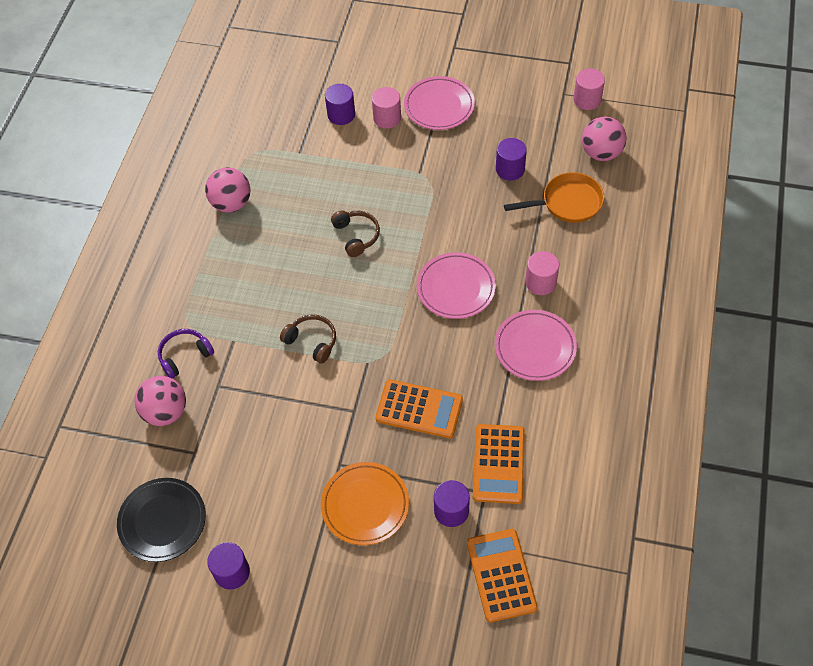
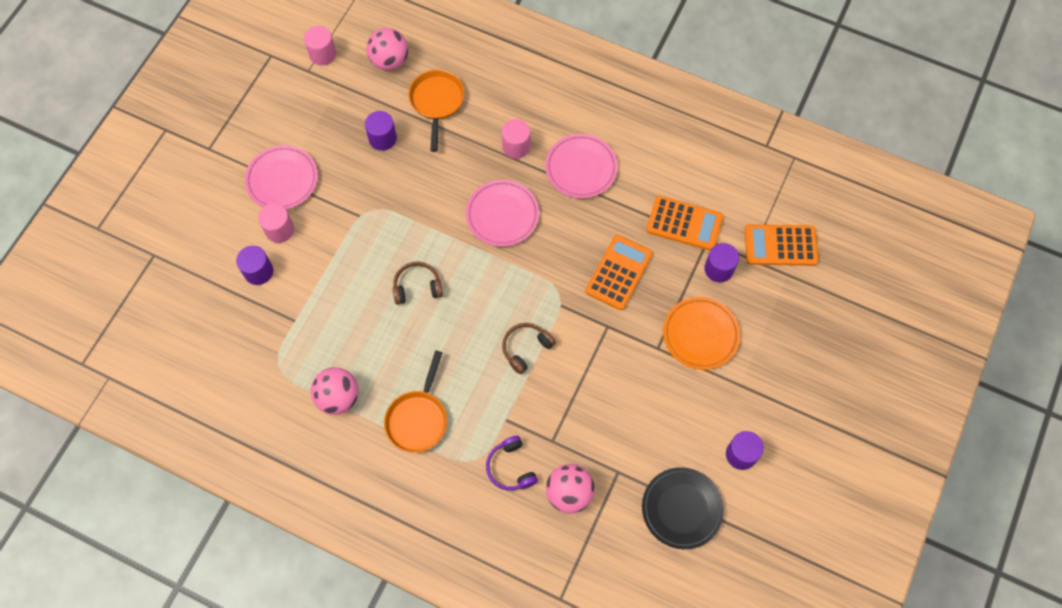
camera: 80 degrees left, 10 degrees up
(222, 269) = (418, 418): none -> orange pan

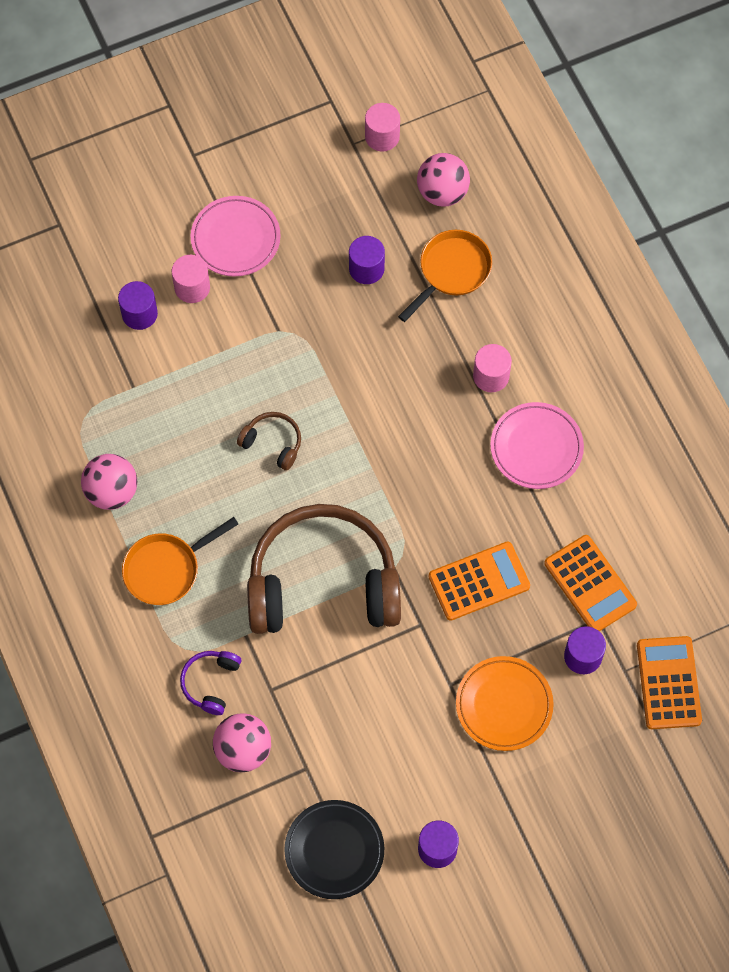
camera: 40 degrees right, 0 degrees up
(502, 215) = (415, 435): pink plate -> none
(526, 348) = (323, 583): brown headphones -> brown headphones, size x2.47
(780, 245) = (668, 683): orange calculator -> orange calculator turned 45 degrees clockwise

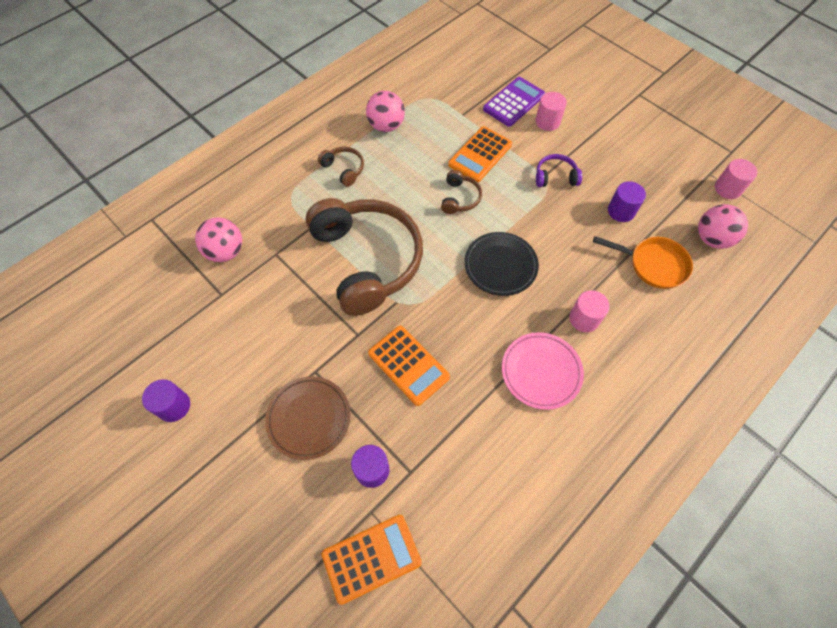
camera: 70 degrees right, 5 degrees down
(139, 314) = (514, 102): purple cylinder -> purple calculator
(166, 569) = (344, 169): orange pan -> brown headphones
(211, 683) = (270, 218): purple headphones -> purple headphones (555, 177)
(235, 239) = (595, 133): pink plate -> none
(334, 850) = (160, 333): black plate -> black plate (500, 266)
(504, 705) = (309, 418): orange plate -> brown plate
(590, 584) = (439, 455): orange calculator -> orange calculator (480, 155)

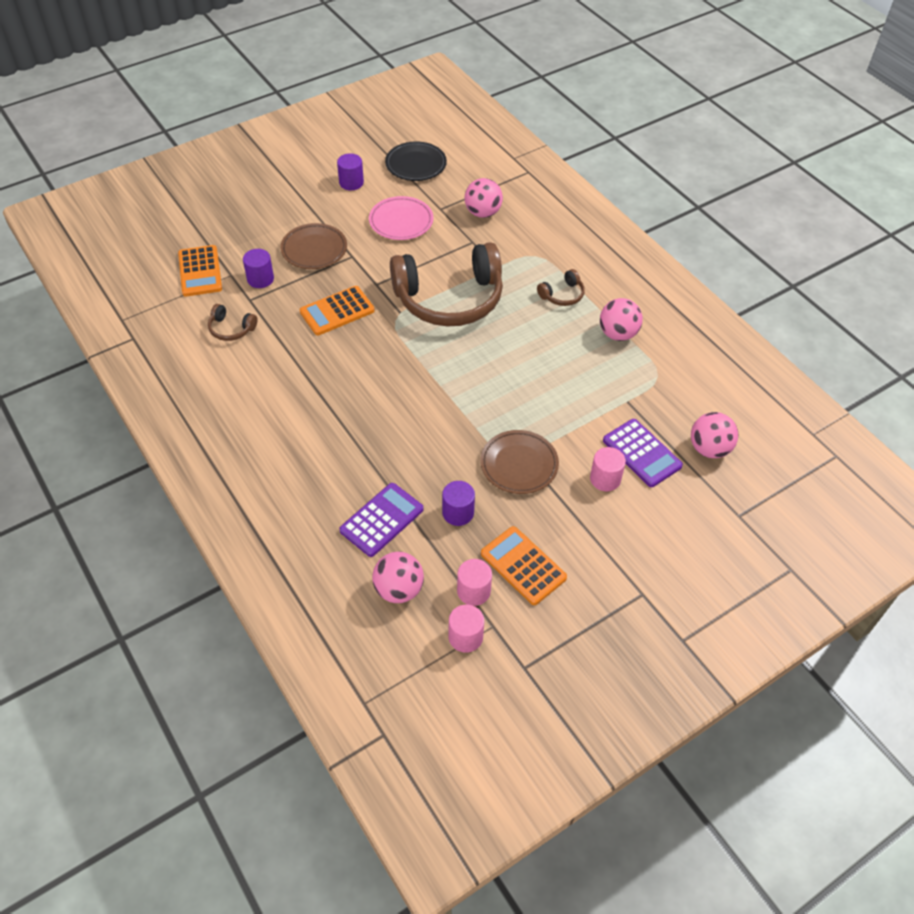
camera: 100 degrees right, 10 degrees down
(460, 198) = (507, 376): brown headphones -> brown headphones (231, 329)
(480, 155) = (563, 405): orange calculator -> orange calculator (523, 566)
(495, 65) = (709, 449): none -> pink ball
(500, 266) = (417, 392): black plate -> black plate (416, 165)
(541, 372) = (299, 396): pink plate -> pink plate (401, 221)
(555, 177) = (519, 465): purple headphones -> brown plate
(584, 319) = (339, 442): pink cylinder -> pink cylinder (473, 591)
(653, 264) = (382, 520): orange pan -> purple calculator

